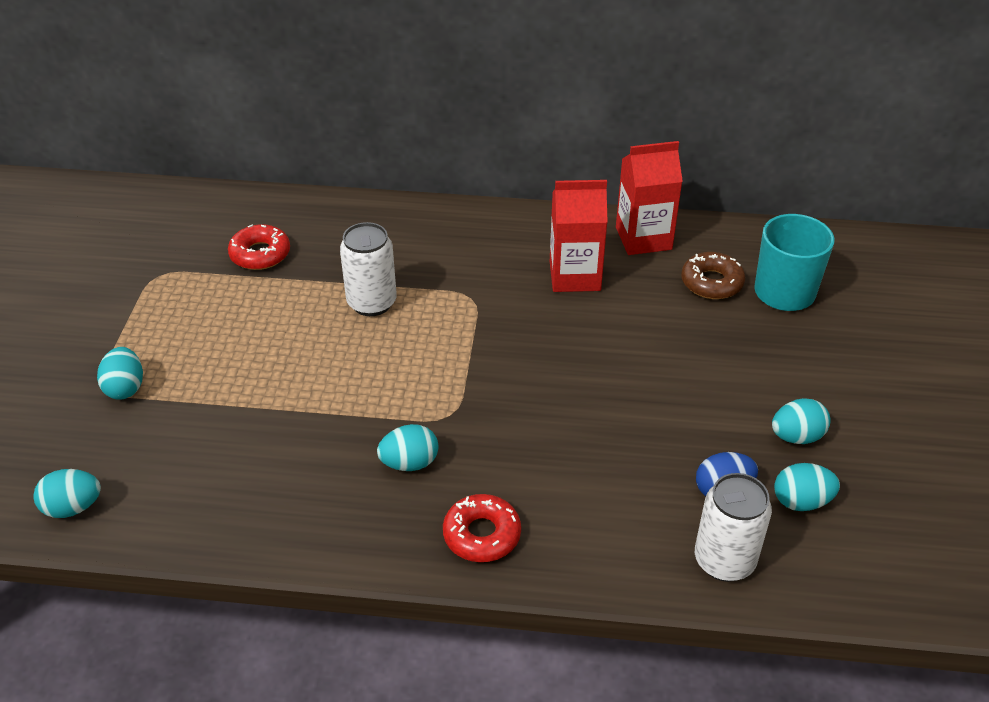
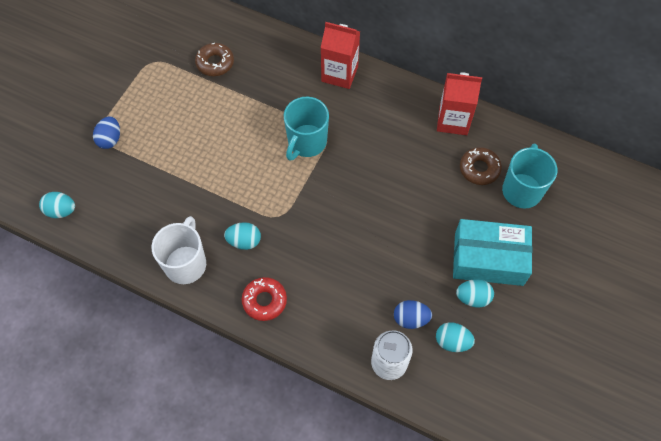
camera: 20 degrees right, 20 degrees up
(125, 388) = (110, 139): turquoise egg -> blue egg
(260, 254) = (215, 63): red donut -> brown donut
(325, 521) = (186, 263): none -> white mug
(372, 303) = (266, 120): white can -> none
(446, 314) = (306, 142): none -> turquoise mug
(574, 276) = (396, 137): red carton -> red carton (339, 74)
(789, 383) = (488, 259): none -> turquoise box

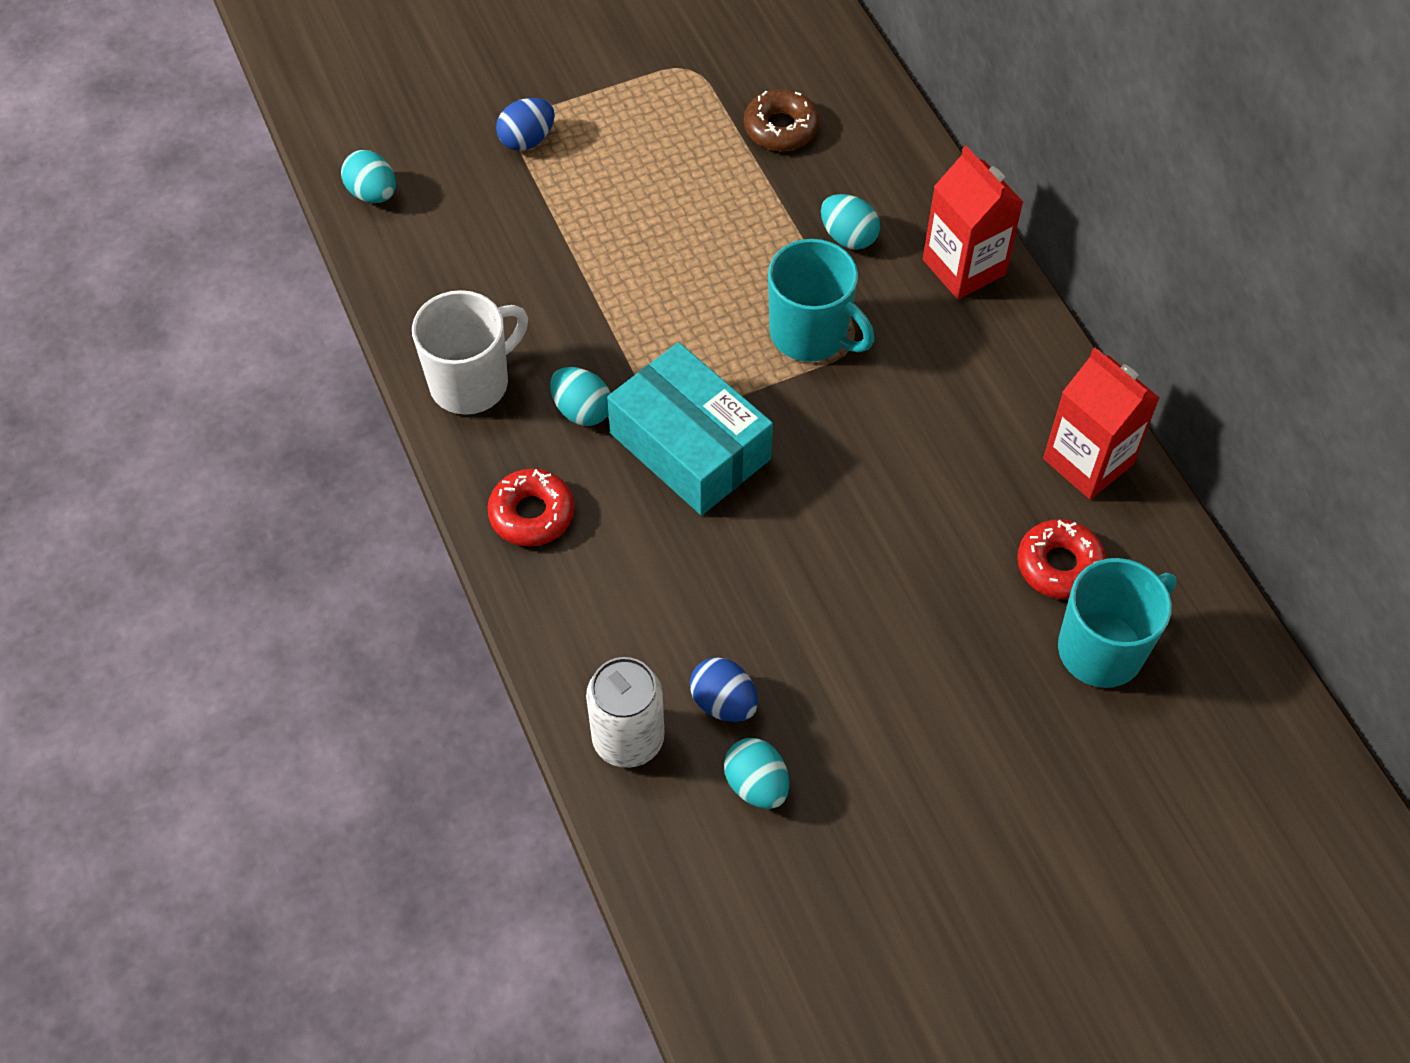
camera: 40 degrees right, 5 degrees down
(306, 142) = (811, 334): turquoise mug -> turquoise mug turned 120 degrees counterclockwise
(473, 298) = (853, 747): turquoise egg -> turquoise egg (848, 237)
(479, 169) = (1059, 565): brown donut -> red donut
(488, 259) = (938, 710): turquoise box -> turquoise box (690, 446)

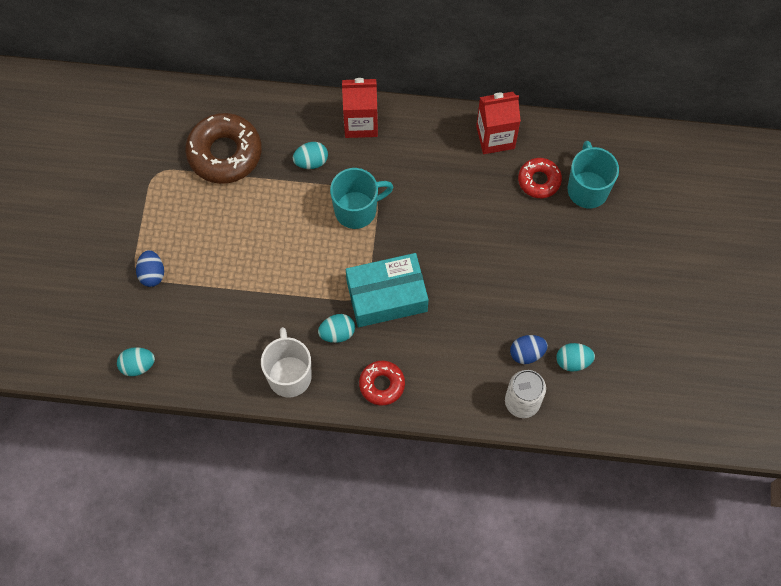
camera: 60 degrees left, 10 degrees up
(781, 128) = (224, 153): brown donut -> brown donut, size x1.75

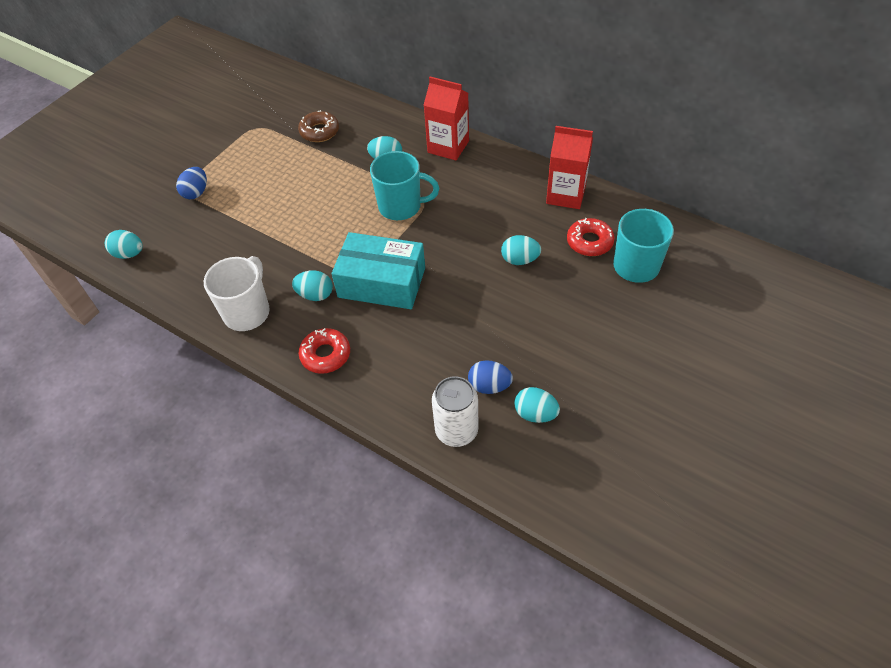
camera: 30 degrees right, 15 degrees down
(224, 153) = (319, 131): brown donut -> brown donut, size x0.57
(490, 224) = (520, 260): none -> turquoise egg

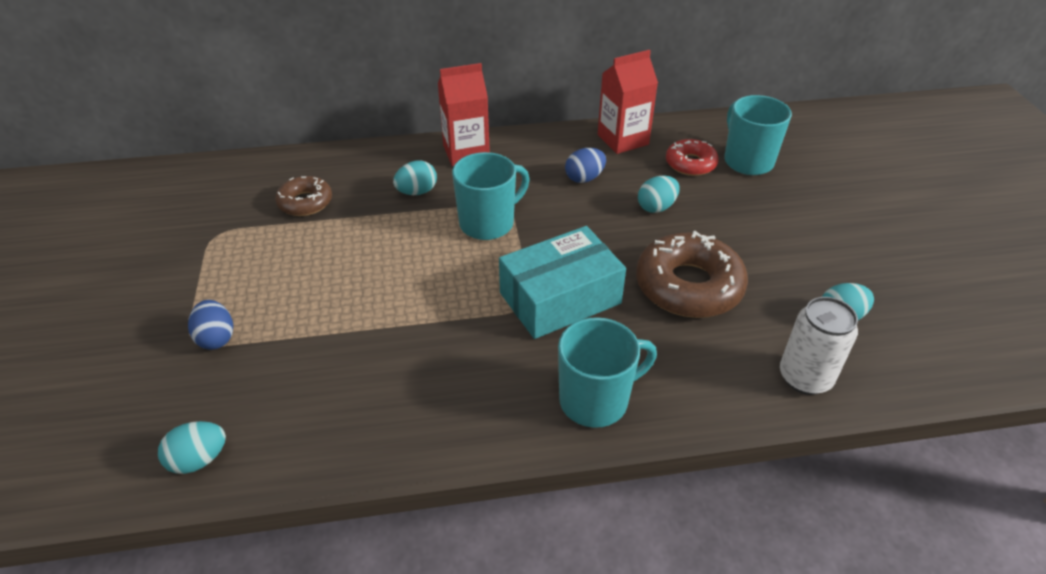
camera: 45 degrees left, 10 degrees down
(247, 312) = (451, 418): white mug -> none
(315, 295) = (507, 352): turquoise egg -> none
(325, 355) = (596, 400): red donut -> turquoise mug
(466, 326) = (688, 286): none -> brown donut
(489, 386) = (776, 321): blue egg -> blue egg (584, 178)

